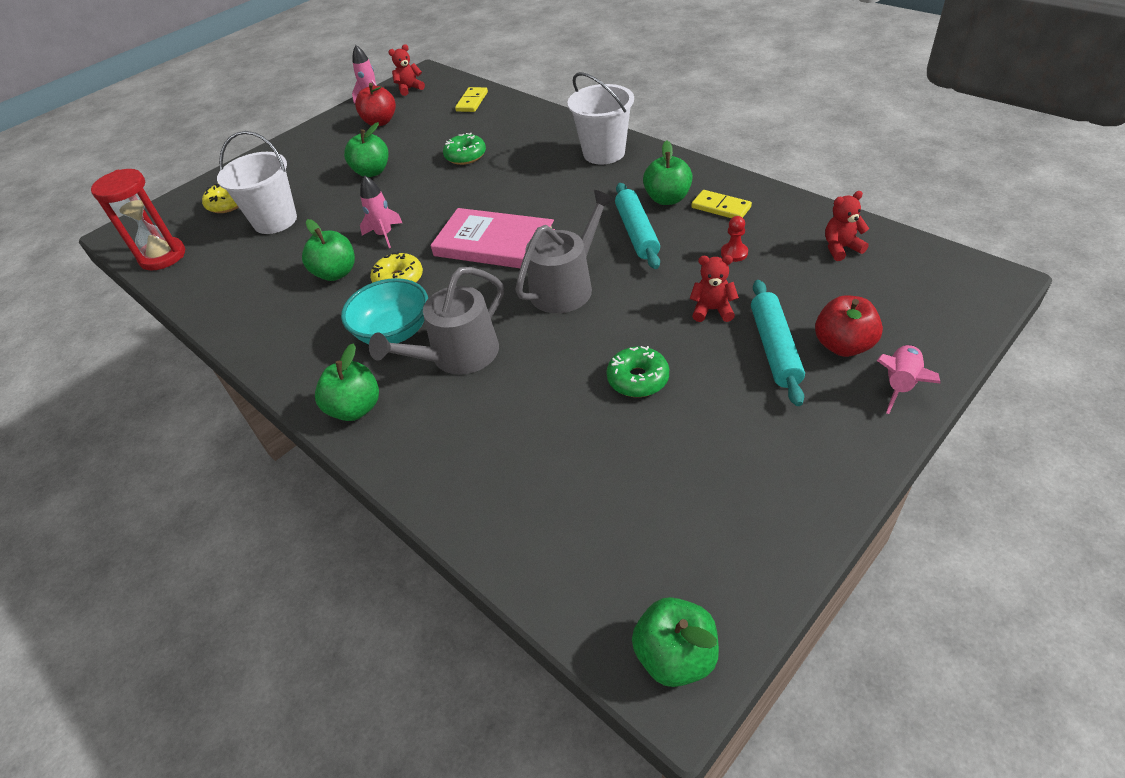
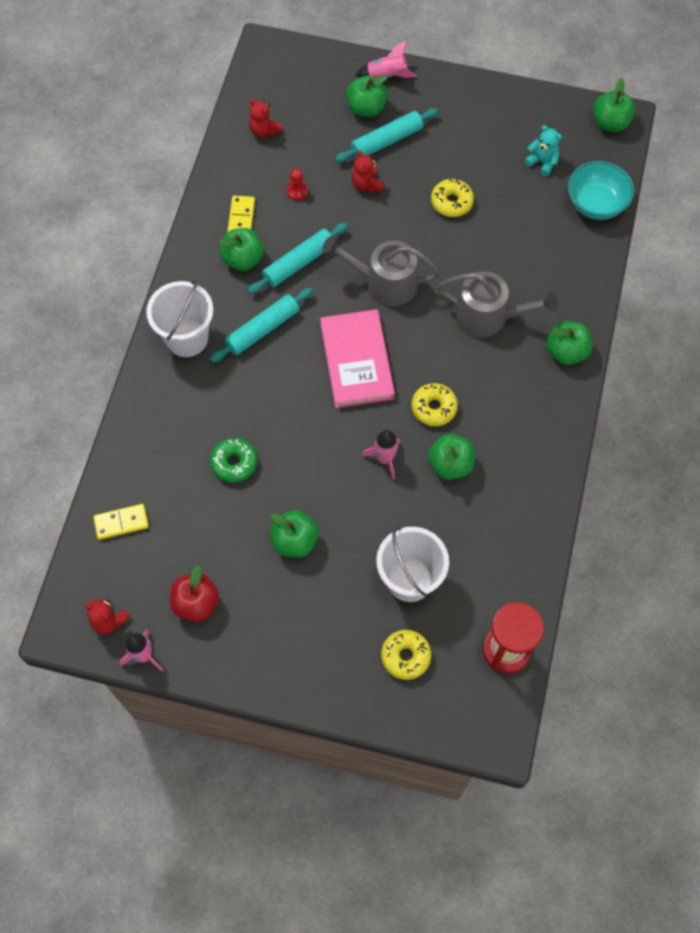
camera: 125 degrees left, 20 degrees up
(394, 332) = (489, 373): turquoise bowl -> turquoise bowl (596, 203)
(577, 195) = (263, 329): none -> turquoise rolling pin
(638, 379) = (451, 202): green donut -> yellow donut
(646, 510) = (542, 162): none -> turquoise teddy bear
(843, 345) = (366, 108): red apple -> green apple

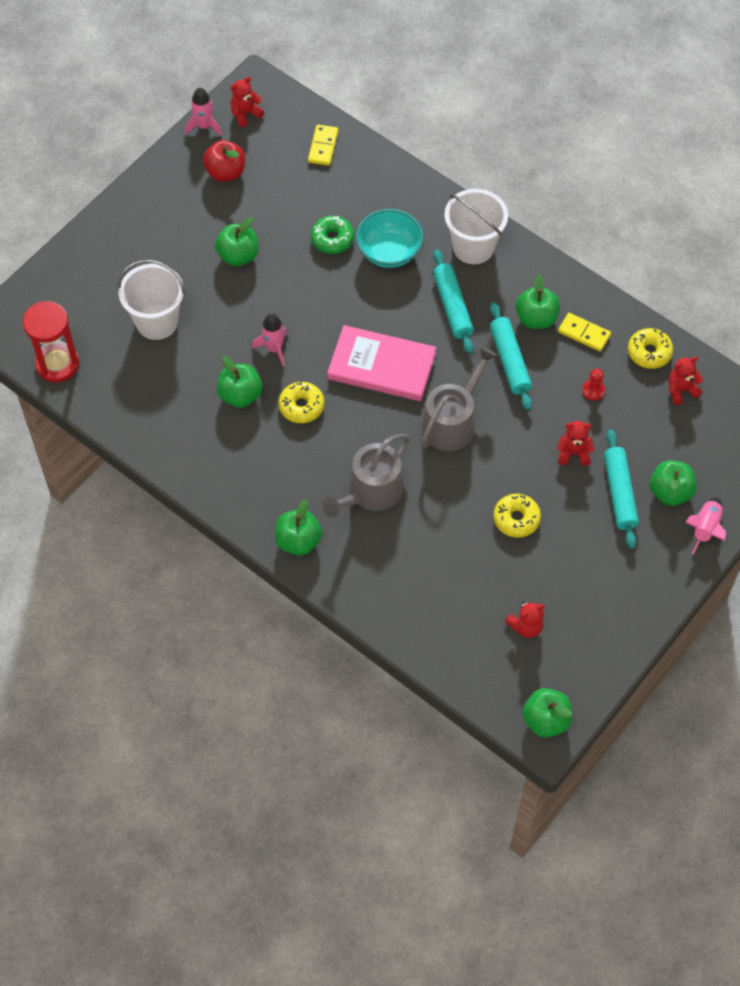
camera: 115 degrees right, 5 degrees down
(405, 656) = (96, 293): yellow donut -> yellow donut (649, 352)
(542, 162) = (526, 626): turquoise teddy bear -> red teddy bear
(596, 203) = (450, 652): turquoise bowl -> turquoise bowl (389, 252)

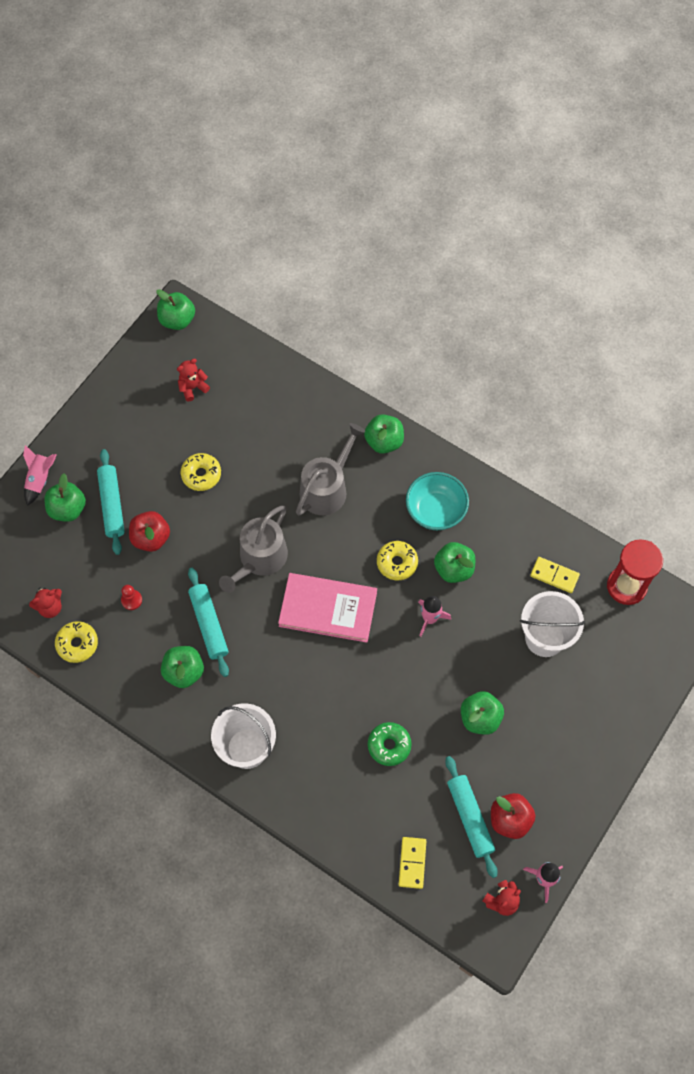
camera: 175 degrees right, 5 degrees up
(389, 252) = (331, 735): turquoise bowl -> turquoise bowl (435, 510)
(452, 306) = (265, 678): turquoise rolling pin -> turquoise rolling pin (470, 817)
(573, 453) = (151, 538): red teddy bear -> red apple
(584, 333) = (138, 659): yellow domino -> yellow domino (554, 575)

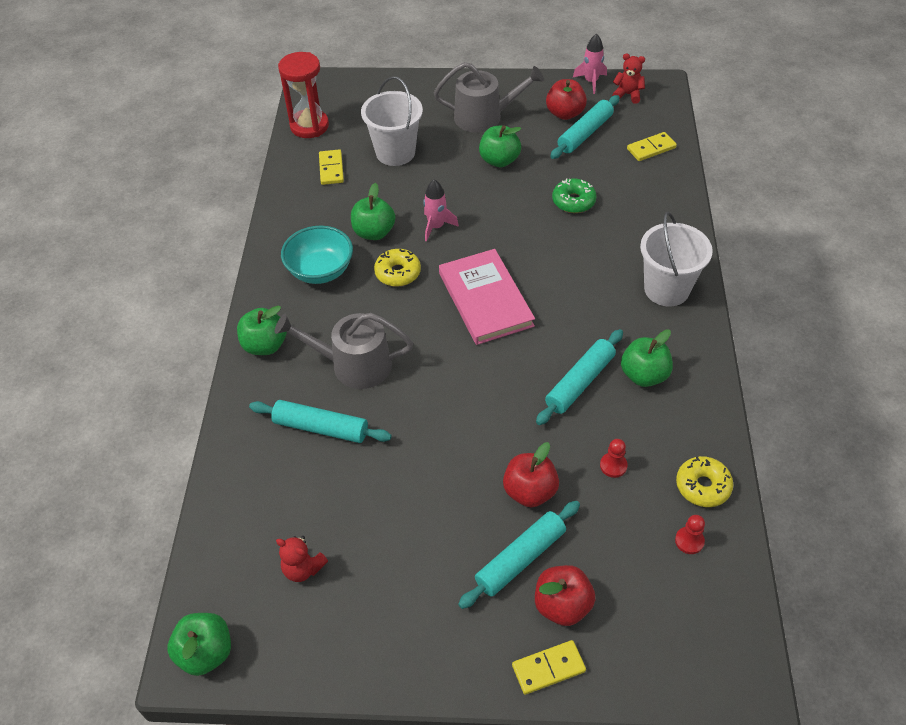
camera: 120 degrees left, 15 degrees down
(40, 479) = (548, 668): pink rocket -> yellow domino
(50, 607) = (689, 541): red teddy bear -> red pawn
(68, 509) = (562, 605): green apple -> red apple
(201, 475) = (416, 488): yellow donut -> none
(259, 559) = (476, 379): grey watering can -> grey watering can (484, 117)
(287, 443) = (321, 427): none -> turquoise rolling pin

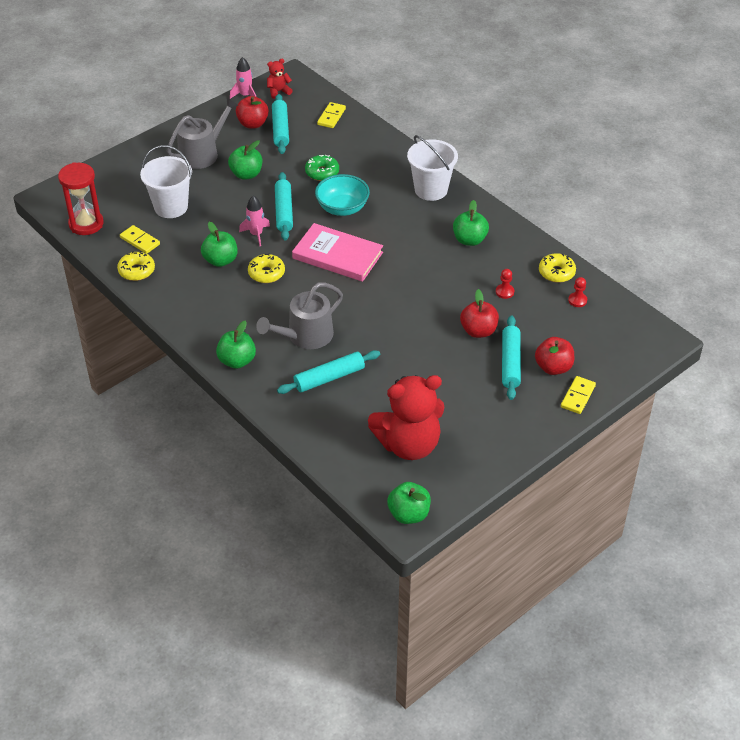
camera: 45 degrees left, 5 degrees down
(294, 196) = (136, 271): none -> yellow donut
(303, 568) = (408, 444): red teddy bear -> red teddy bear, size x2.32
(320, 270) = (215, 301): turquoise bowl -> turquoise bowl (342, 208)
(580, 382) = (441, 264): turquoise rolling pin -> turquoise rolling pin (284, 211)

